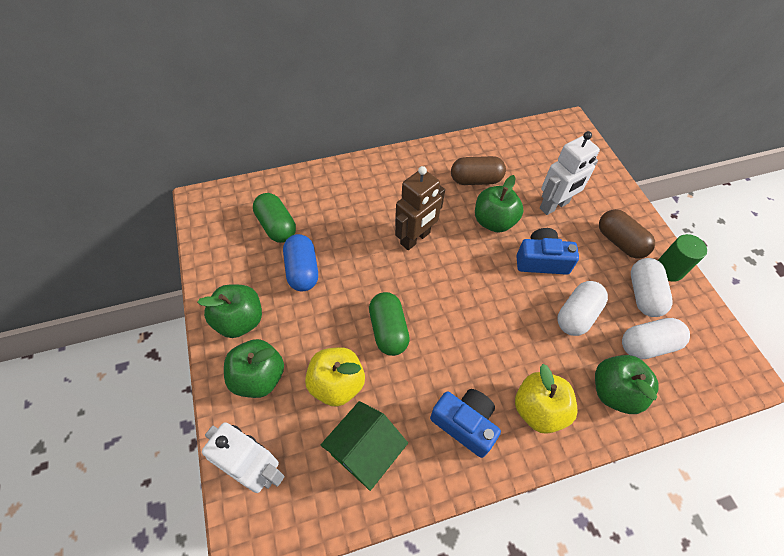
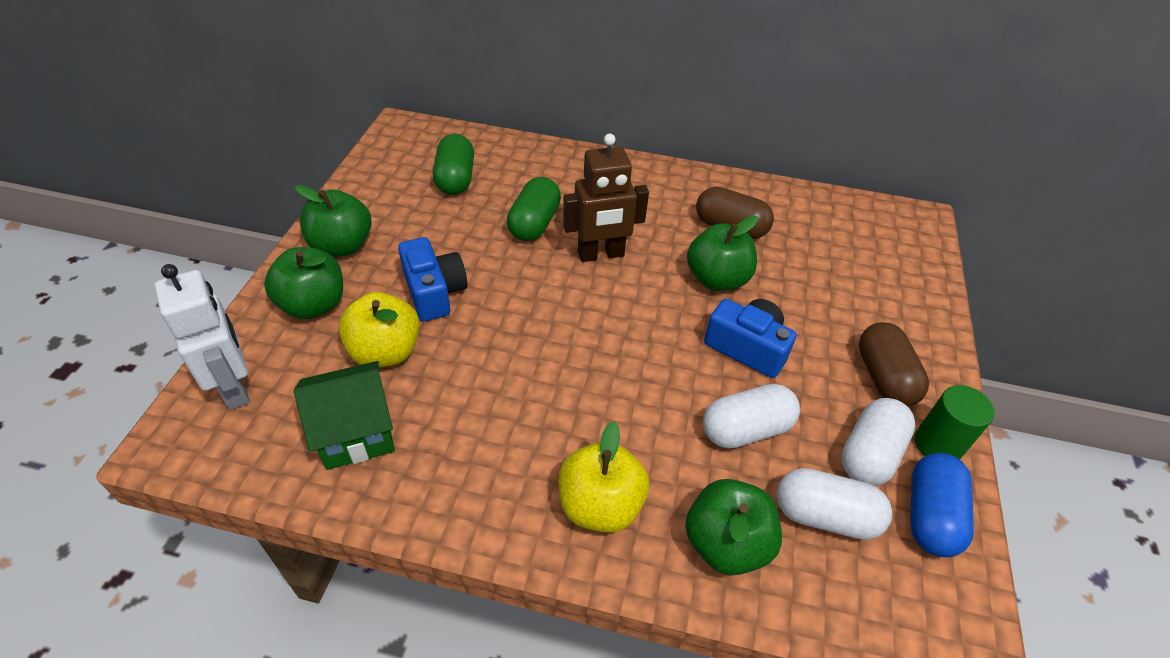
camera: 30 degrees right, 10 degrees down
(302, 270) = (446, 230): blue capsule -> blue capsule (930, 516)
(388, 330) = (488, 329): green capsule -> green capsule (534, 223)
(465, 424) = (493, 468): blue camera -> blue camera (434, 292)
(554, 206) = (818, 297): white robot -> none

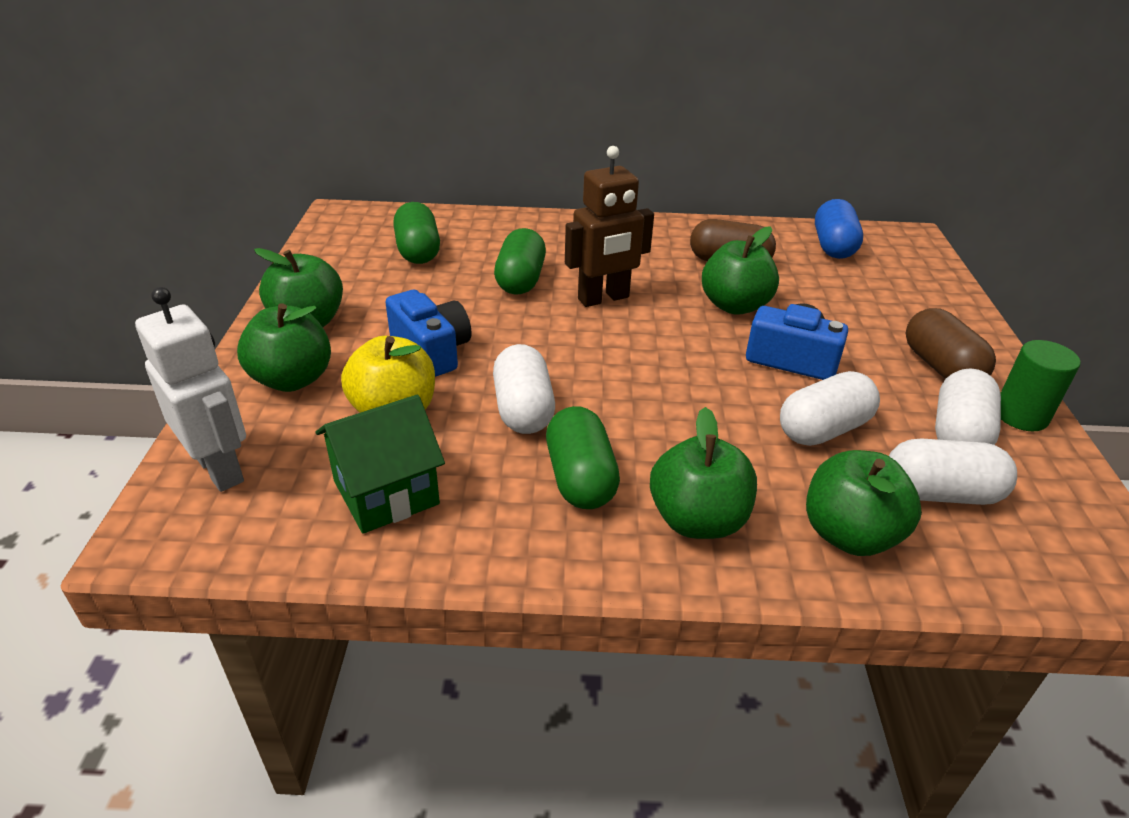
camera: 10 degrees left, 10 degrees down
(492, 366) = (523, 409): none -> white capsule
(516, 445) = (580, 478): none -> green capsule
(600, 505) = (697, 520): yellow apple -> green apple
(930, 516) = (1044, 477): blue capsule -> blue capsule (833, 246)

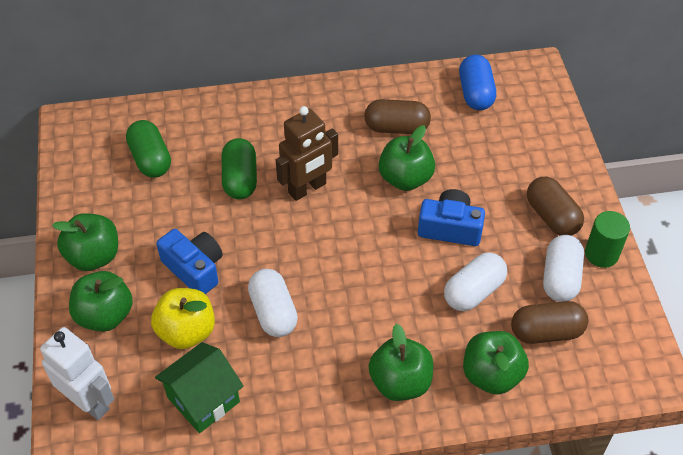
camera: 10 degrees left, 15 degrees up
(580, 478) = (323, 364): green capsule -> none
(940, 493) = (546, 332): white capsule -> brown capsule

